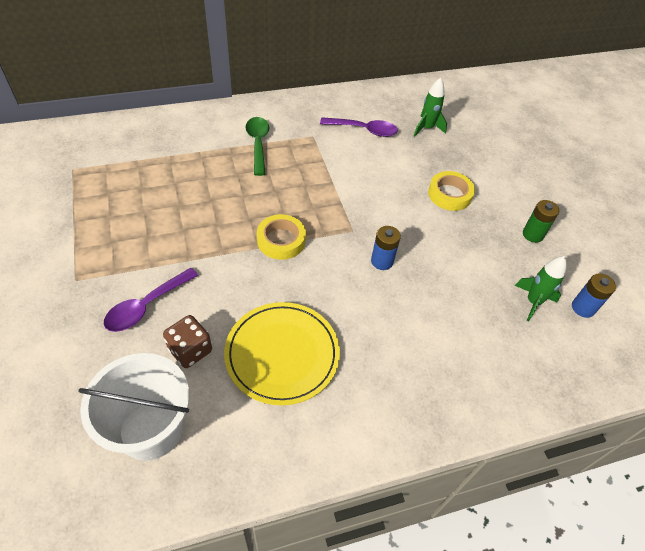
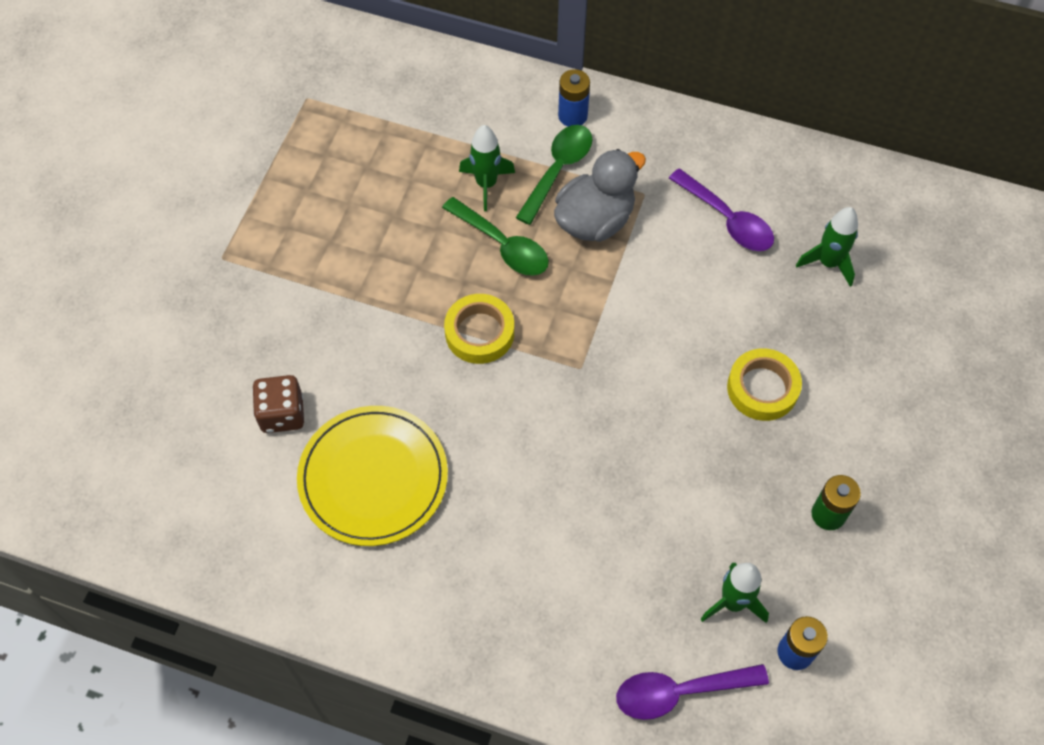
camera: 40 degrees right, 10 degrees up
(146, 306) = (272, 333): purple spoon -> purple spoon (679, 692)
(151, 429) = (190, 476): white bucket -> none
(222, 166) = (486, 184): none -> green rocket
(257, 191) = (502, 245): none -> green spoon
(298, 158) = (595, 220): none -> grey duck
(382, 261) = (582, 432): blue battery -> blue battery (572, 116)

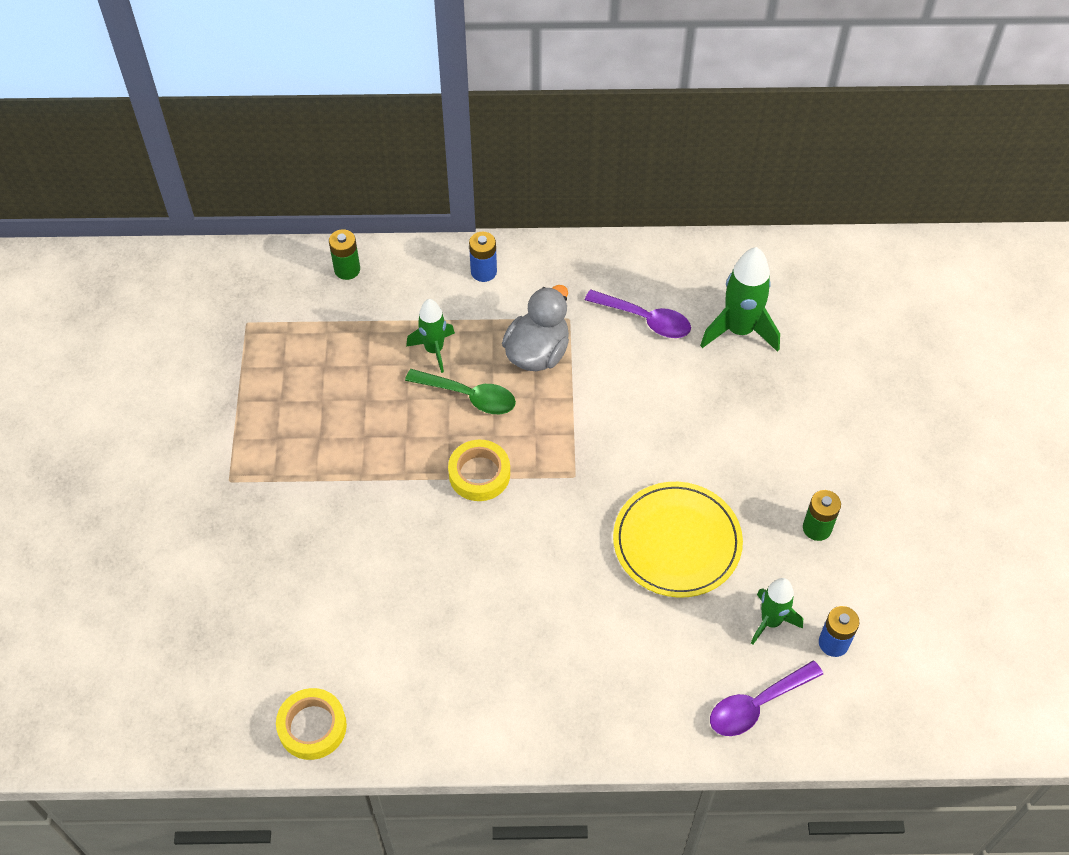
camera: 20 degrees left, 5 degrees down
(282, 414) = (339, 594): brown dice -> none
(373, 477) = (439, 621): yellow plate -> yellow plate (677, 542)
(431, 72) = (347, 269): none -> green battery
(558, 170) = (490, 320): green spoon -> none
(762, 388) = (727, 446): yellow tape -> yellow tape (312, 727)
(828, 263) = (739, 330): green rocket -> green rocket, size x1.56

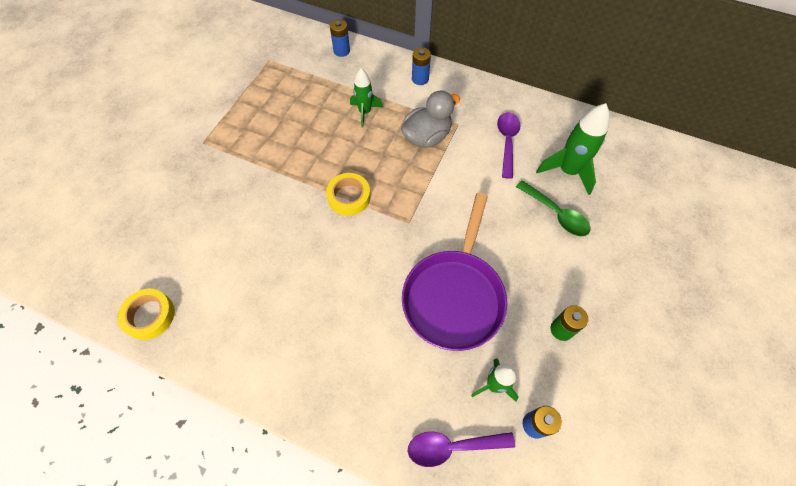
camera: 25 degrees right, 5 degrees up
(347, 269) = (341, 51): green battery -> blue battery
(469, 396) = (370, 147): green spoon -> green spoon (556, 214)
(645, 319) = (507, 142): purple spoon -> purple spoon turned 135 degrees counterclockwise
(677, 542) = (454, 296): yellow plate -> purple pan

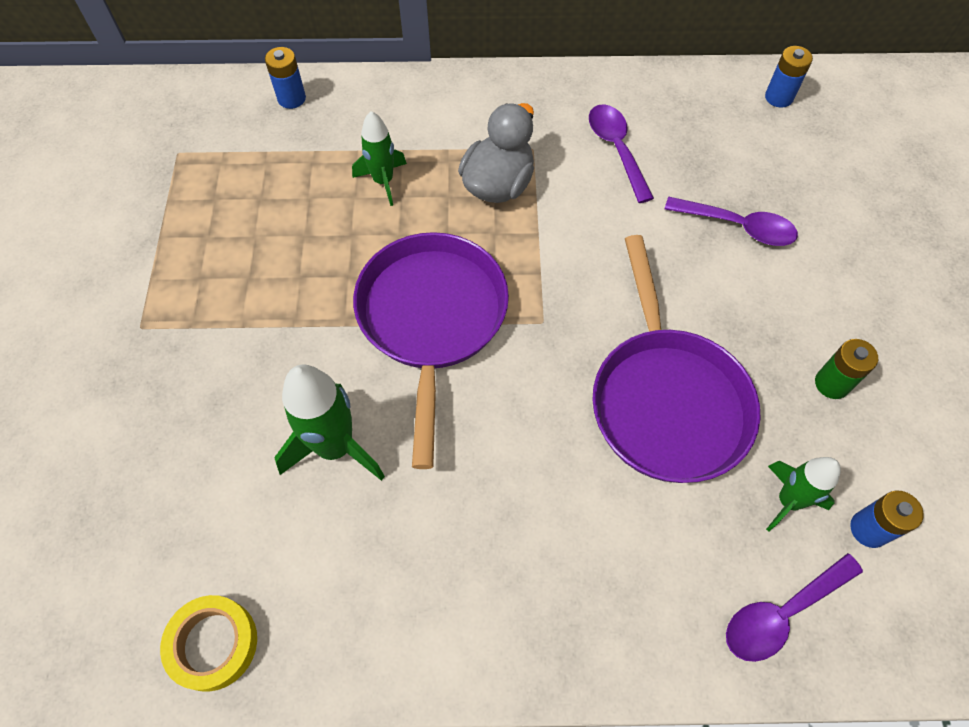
camera: 25 degrees left, 0 degrees up
(349, 197) = (432, 319): yellow tape -> purple pan
(420, 79) = (439, 100): blue battery -> blue battery (778, 97)
(556, 214) = (738, 226): green spoon -> purple spoon
(567, 171) = (720, 161): green rocket -> green rocket (335, 447)

